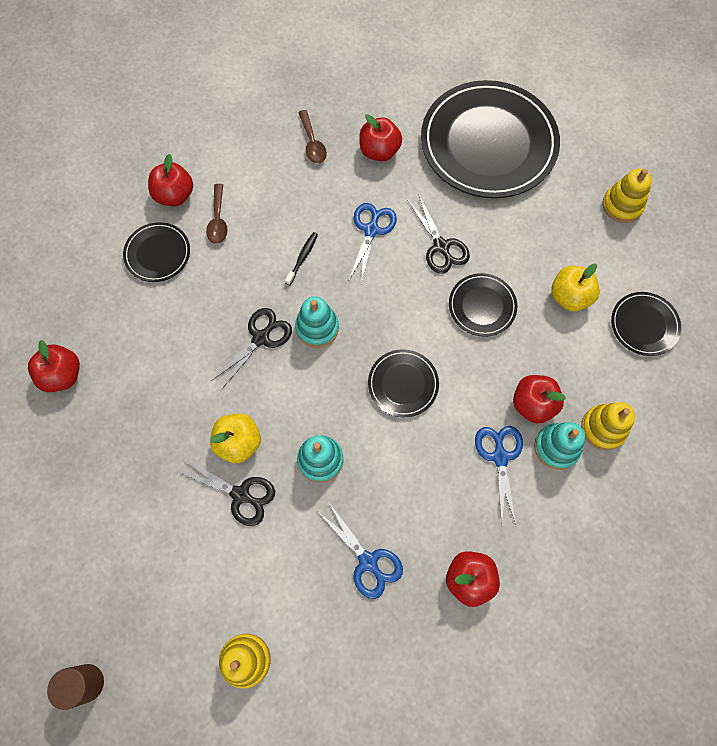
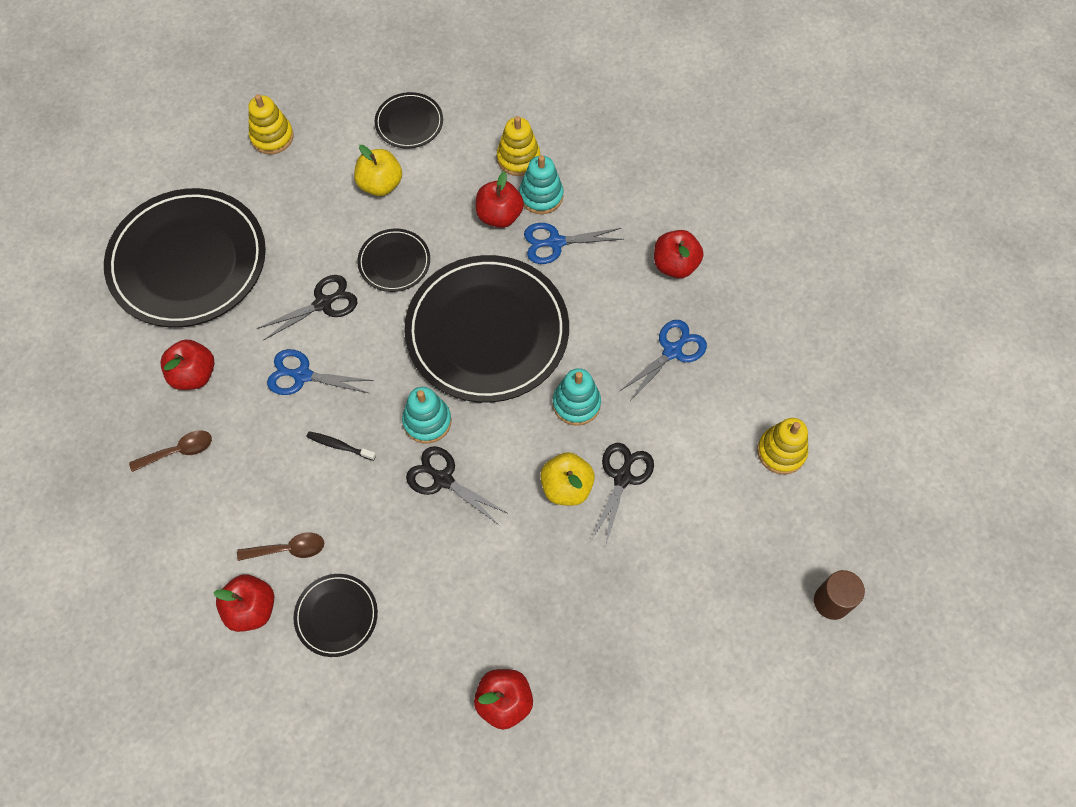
camera: 95 degrees left, 5 degrees down
(403, 384) = (487, 332): black plate -> black plate, size x2.19

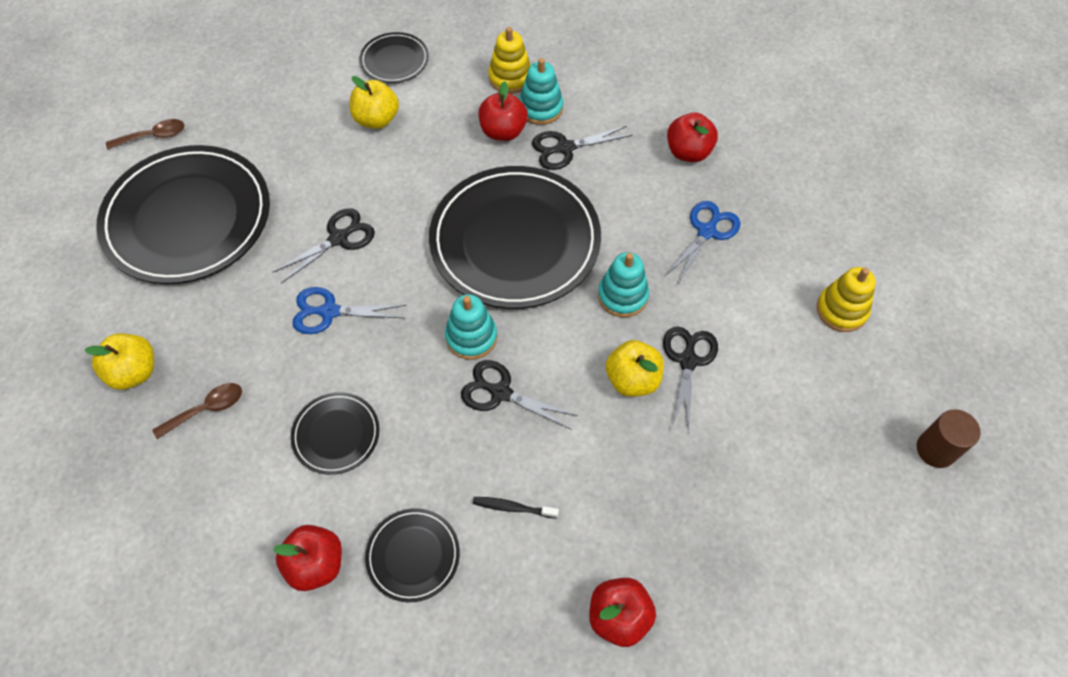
camera: 10 degrees left, 5 degrees down
(120, 405) = (134, 372): none -> yellow apple
(194, 374) = (211, 328): red apple -> none
(272, 137) = (257, 91): yellow stacking toy -> none
(288, 549) = (346, 493): brown spoon -> brown spoon (153, 136)
(339, 446) = (382, 376): black toothbrush -> black toothbrush (513, 507)
(394, 262) = (405, 189): black plate -> black plate (336, 434)
(555, 242) = (565, 148): blue scissors -> black scissors

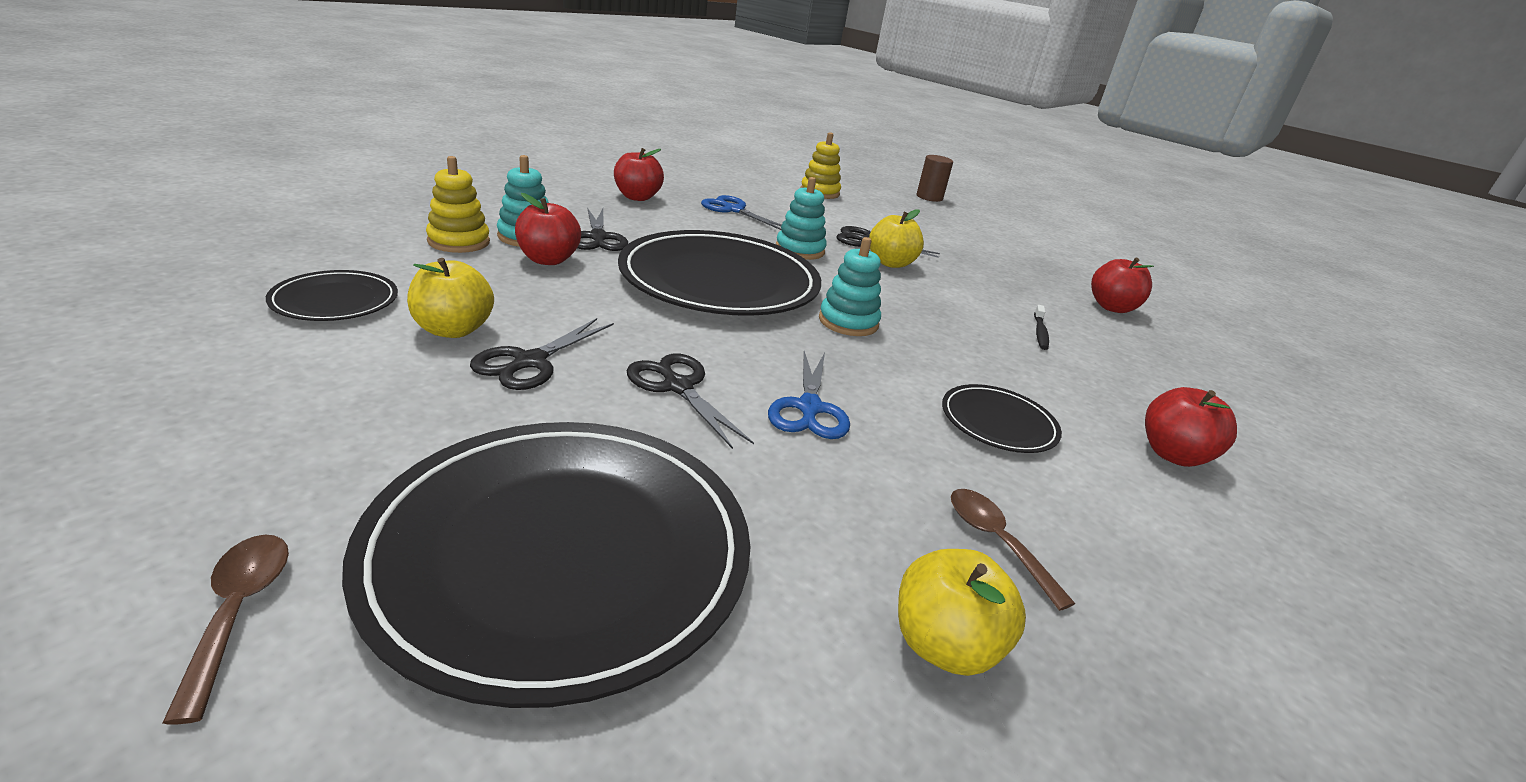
camera: 90 degrees left, 30 degrees down
(413, 556) = (1120, 390): black plate -> none
(500, 392) = (916, 318): black scissors -> black scissors (530, 362)

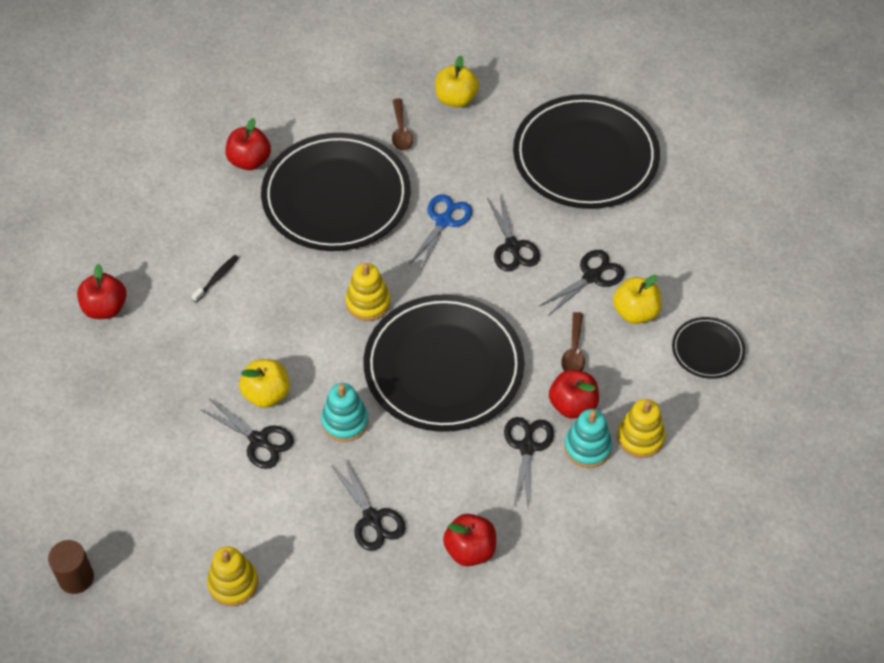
camera: 155 degrees left, 25 degrees up
(238, 612) = (690, 152): brown spoon -> brown spoon (574, 351)
(733, 210) = (372, 519): blue scissors -> black scissors
(848, 322) = (368, 303): turquoise stacking toy -> yellow stacking toy
(998, 423) = (336, 196): black plate -> black plate, size x2.19

